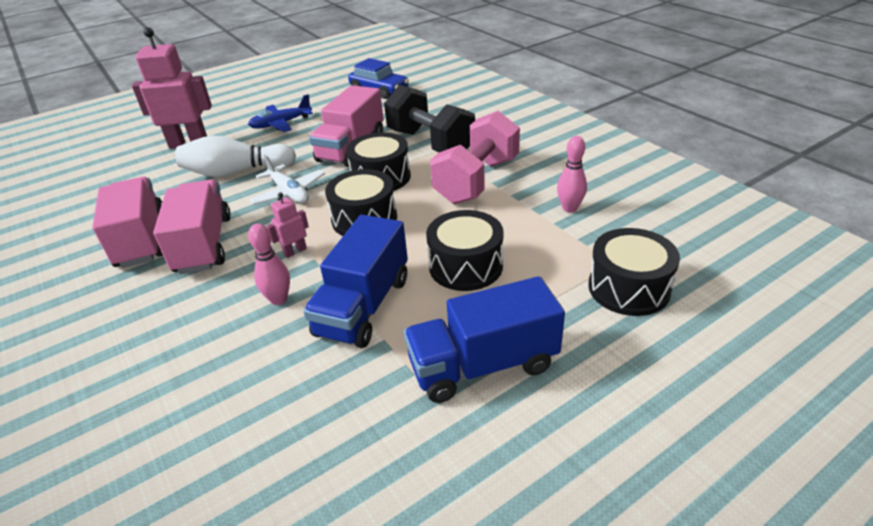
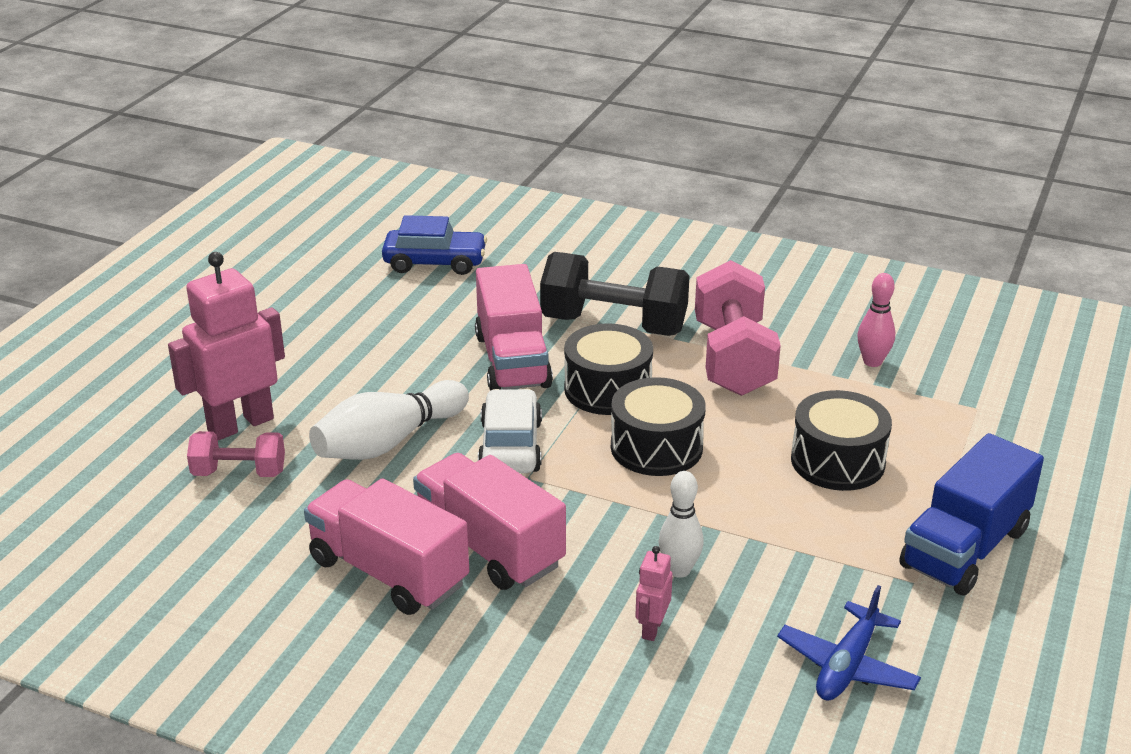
camera: 35 degrees left, 5 degrees down
(155, 166) = (239, 473): none -> pink dumbbell
(279, 299) = (679, 570): pink bowling pin -> white bowling pin
(281, 124) = (351, 353): blue plane -> blue plane (847, 666)
(289, 193) = (510, 446): white plane -> white car
(295, 251) = (623, 513): pink robot -> pink robot (651, 628)
(363, 306) = (783, 541): blue truck -> none
(628, 288) = (1014, 428): black drum -> none

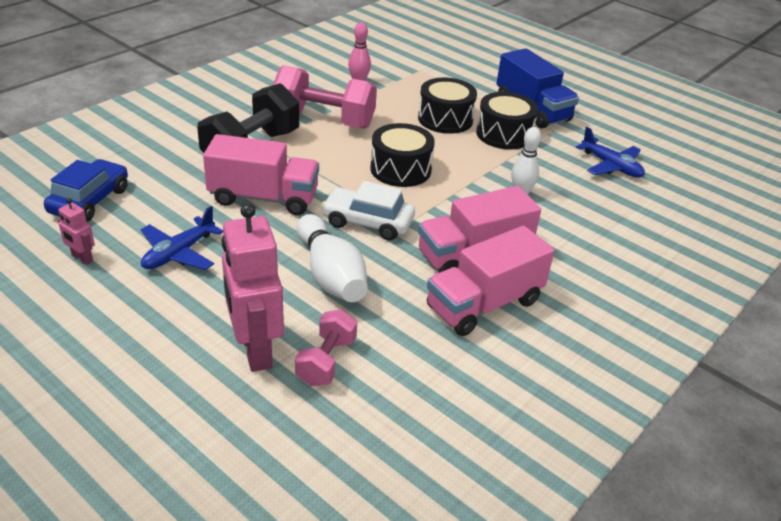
camera: 75 degrees left, 5 degrees up
(375, 337) = (179, 253): none -> blue plane
(608, 389) = (326, 170): black drum -> black drum (504, 134)
(651, 628) = (568, 215): pink robot -> pink robot (82, 258)

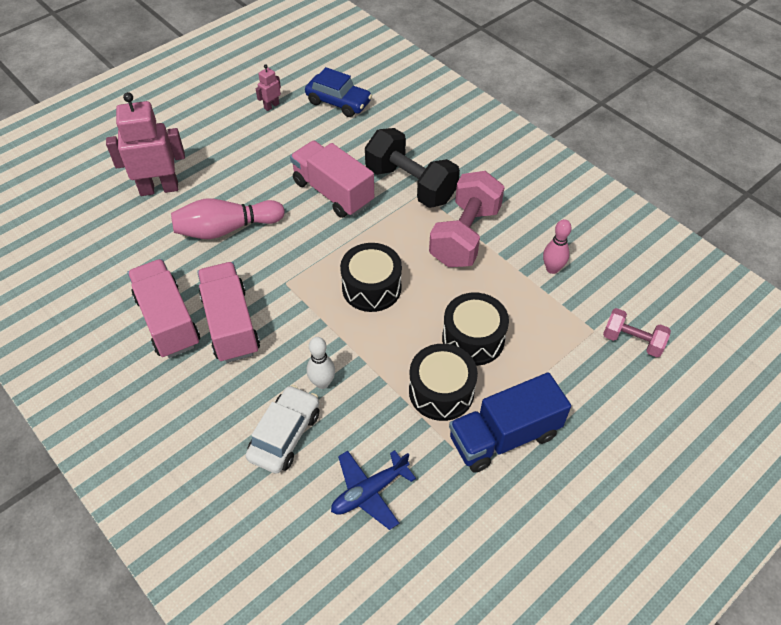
camera: 100 degrees right, 15 degrees up
(179, 253) = (268, 149): blue plane -> none
(263, 198) = (333, 192): pink truck -> pink truck turned 120 degrees clockwise
(326, 361) = (137, 222): pink dumbbell -> pink dumbbell (632, 341)
(330, 275) = (226, 229): white bowling pin -> pink bowling pin
(368, 222) = (290, 256): white car -> white car (285, 435)

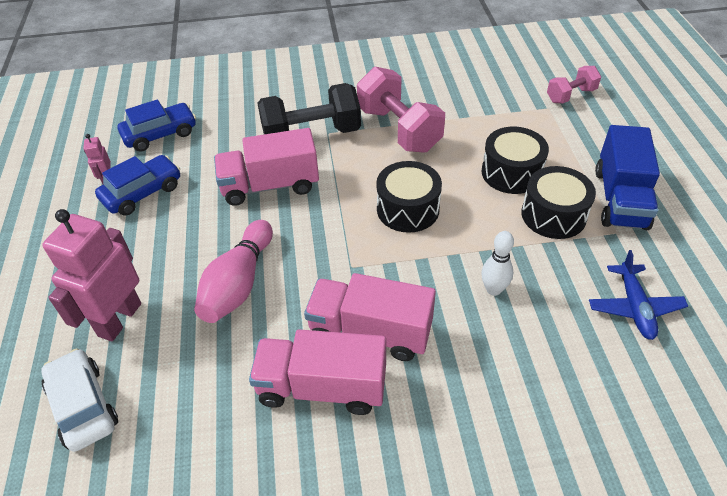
camera: 55 degrees left, 5 degrees down
(273, 130) = (142, 193): none -> blue car
(285, 435) = (538, 344): white car -> white car (83, 406)
(552, 269) = (473, 101): pink bowling pin -> none

